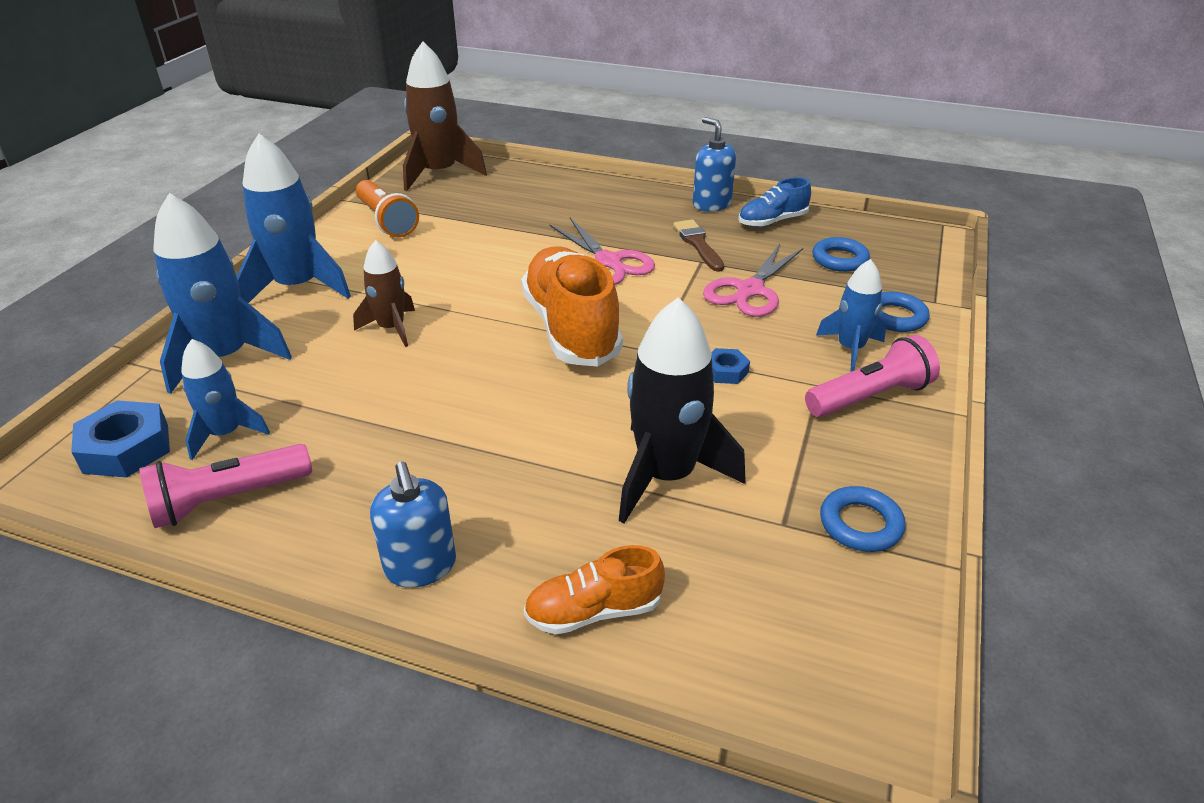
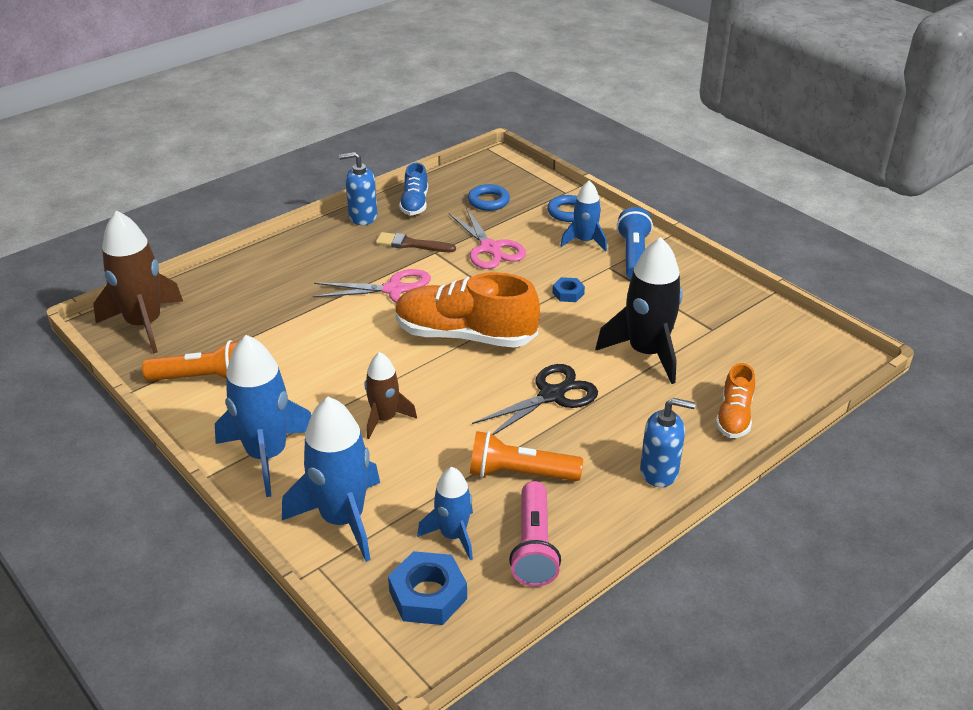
camera: 60 degrees left, 0 degrees up
(353, 446) = (520, 473): none -> orange flashlight
(512, 424) = (551, 395): none -> black scissors
(860, 524) = (728, 305): blue ring -> none
(870, 397) = (634, 256): pink flashlight -> blue flashlight

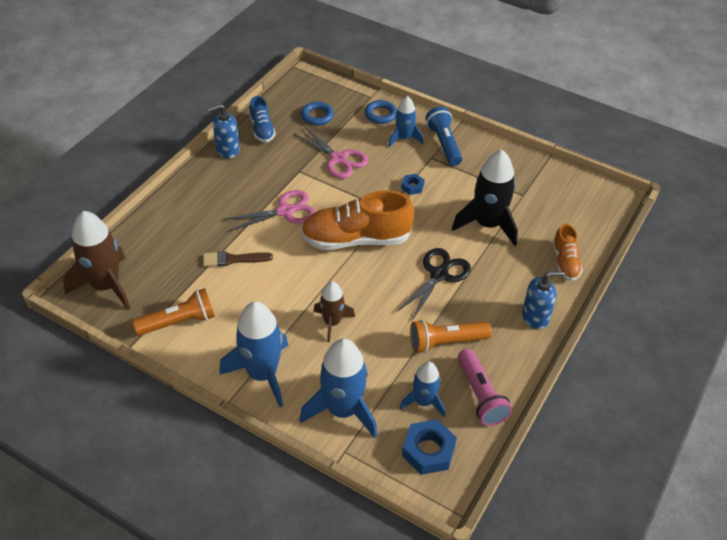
camera: 20 degrees left, 10 degrees up
(411, 244) = (277, 167): brown brush -> brown brush (233, 259)

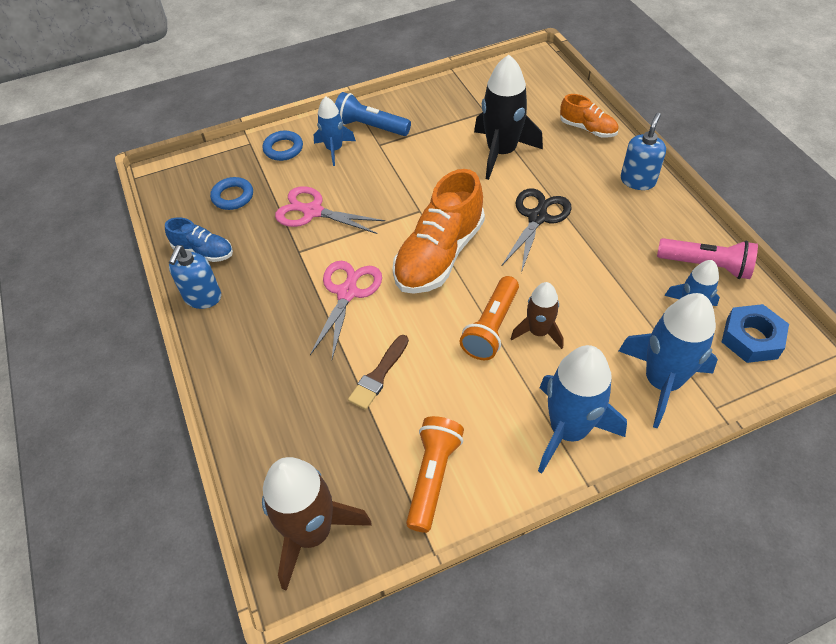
camera: 50 degrees left, 5 degrees up
(338, 159) = (313, 211): pink scissors -> pink scissors turned 150 degrees counterclockwise
(412, 186) = (405, 177): blue nut -> none
(439, 275) = (537, 218): black scissors -> black scissors turned 45 degrees clockwise
(446, 342) = (625, 256): orange flashlight -> orange flashlight (491, 327)

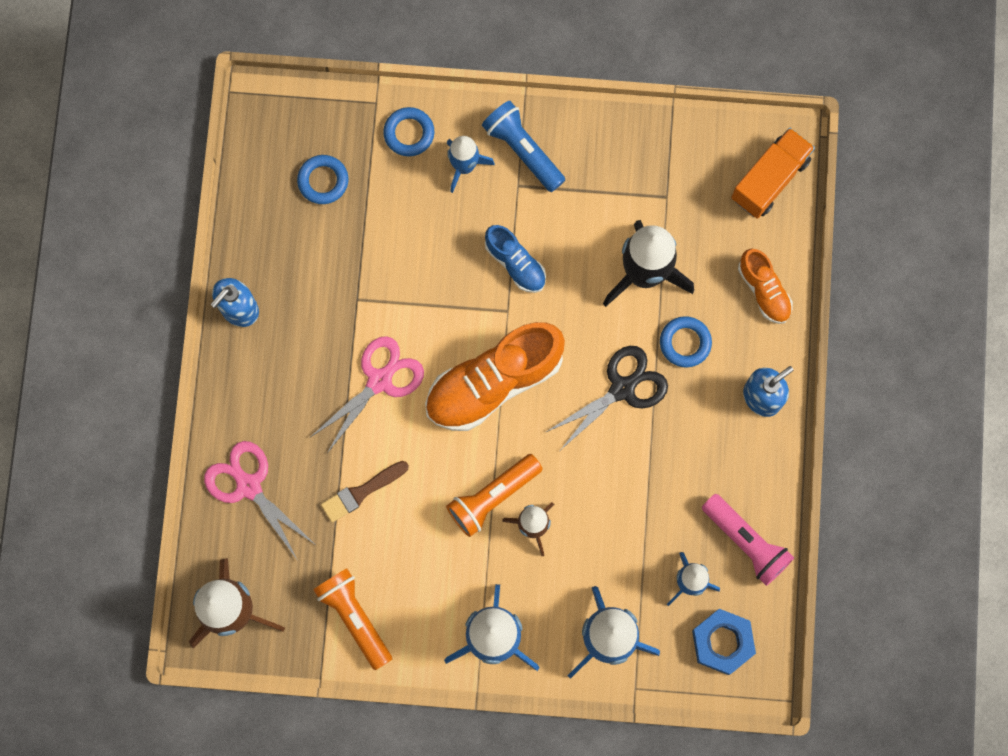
camera: 25 degrees right, 25 degrees up
(203, 251) = (263, 246): blue shoe -> blue shoe (515, 263)
(313, 211) = (397, 251): pink scissors -> pink scissors (249, 486)
(433, 477) = (355, 617): orange flashlight -> orange flashlight turned 75 degrees counterclockwise
(543, 79) = (770, 179): none -> orange truck
(559, 175) = (685, 343): none -> blue ring

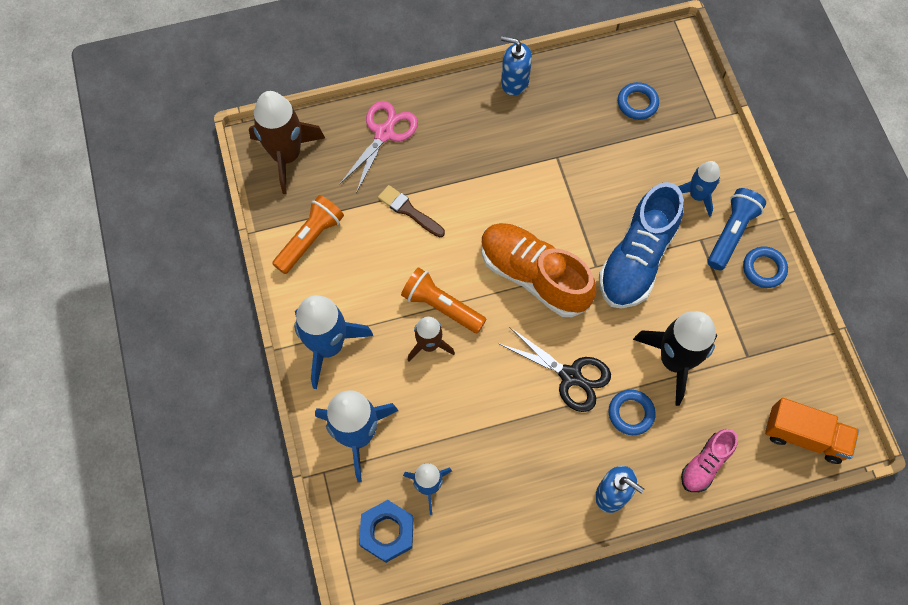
camera: 70 degrees right, 10 degrees down
(379, 381) = (500, 194): pink scissors -> none
(409, 133) = (703, 148): blue ring -> blue ring (764, 269)
(515, 263) = (637, 259): blue shoe -> blue shoe, size x1.91
(746, 542) = (480, 523): pink flashlight -> none
(764, 290) = (705, 464): orange shoe -> pink shoe

